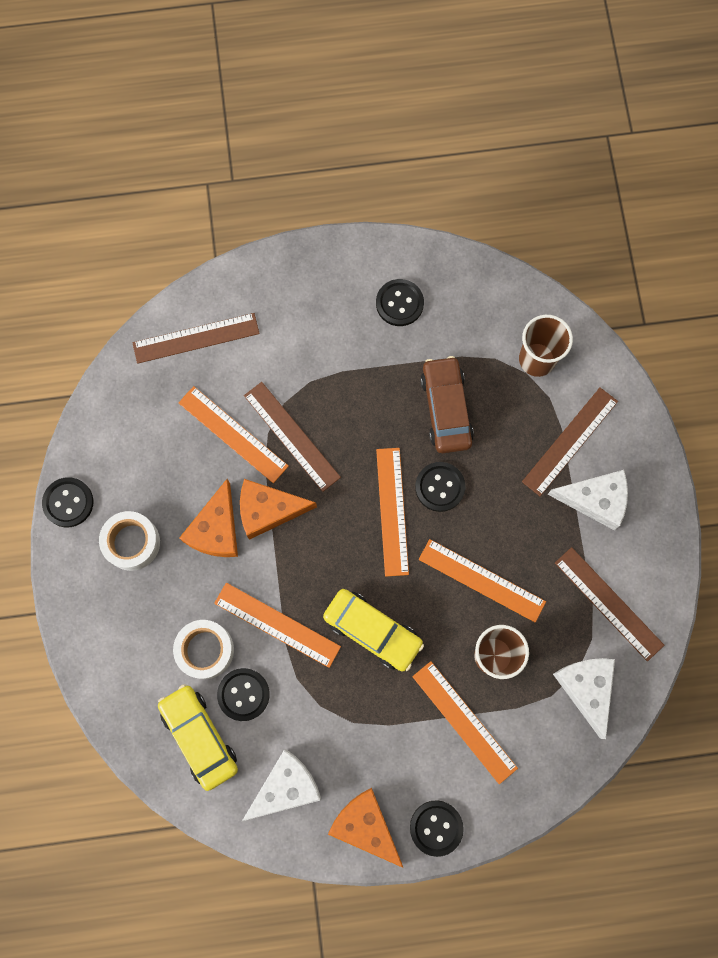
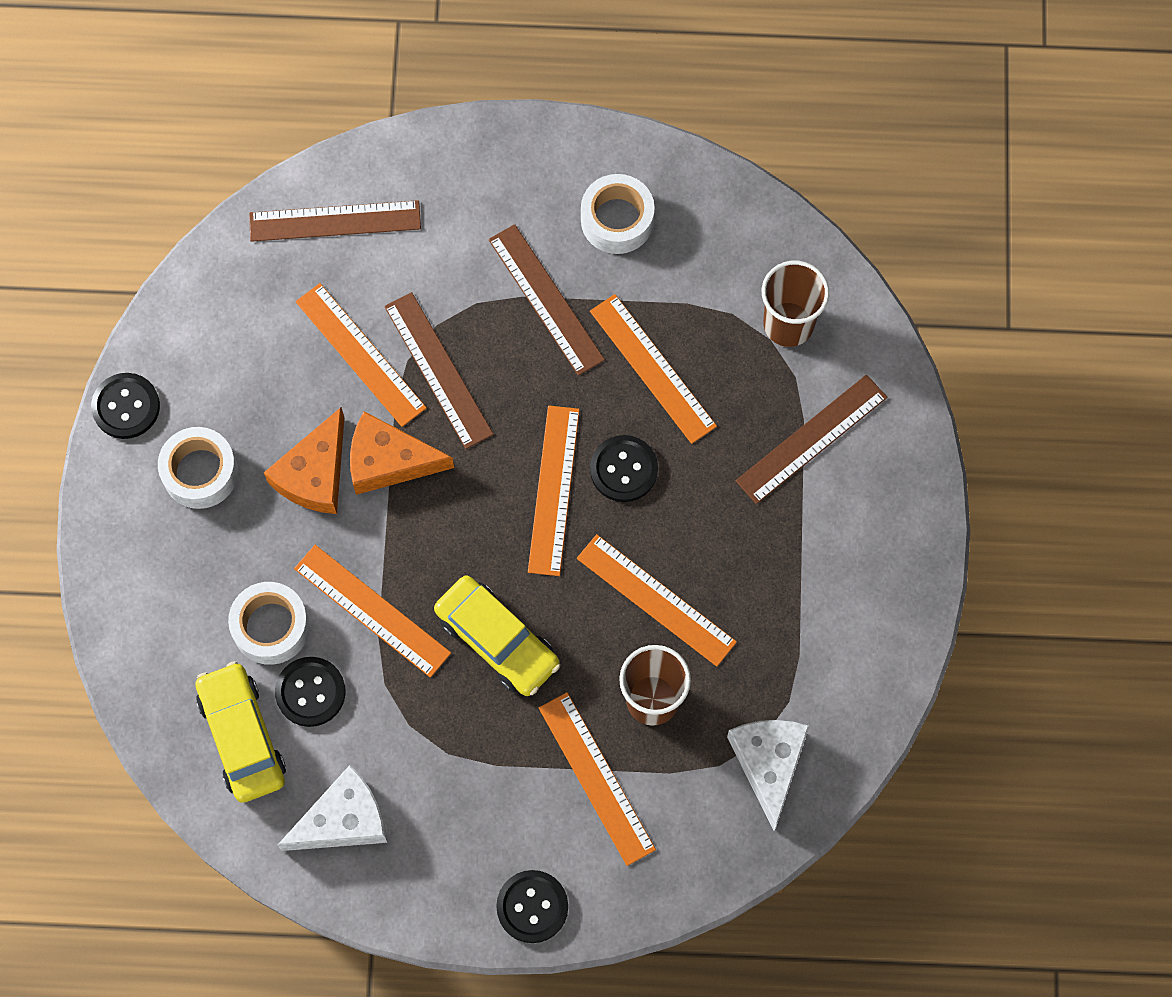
camera: 10 degrees right, 5 degrees down
(365, 826) = (439, 888): orange cheese -> none
(399, 303) = (617, 220): black button -> white tape
(446, 409) = (652, 368): brown car -> orange ruler
(595, 500) = (830, 521): white cheese -> none
(609, 603) = (821, 659): brown ruler -> brown ruler (546, 299)

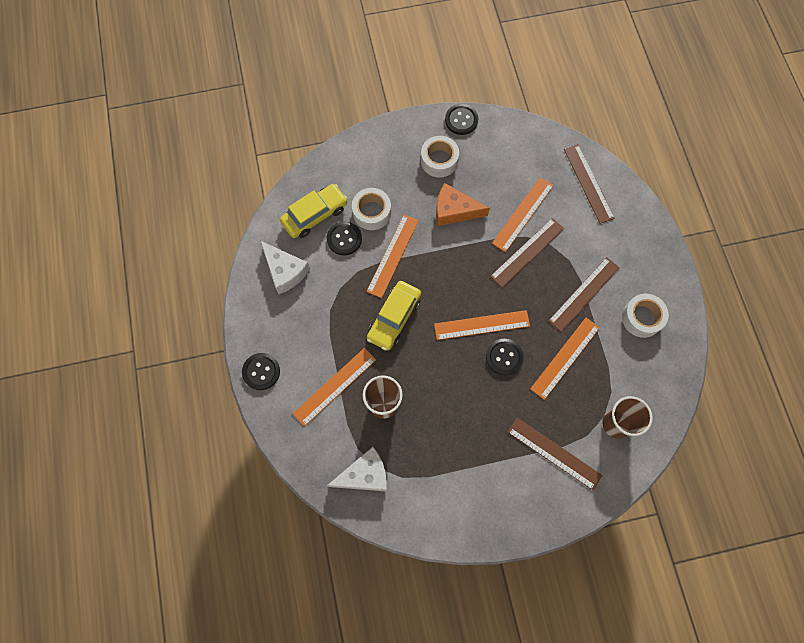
camera: 75 degrees right, 0 degrees up
(389, 461) = (472, 242): orange cheese -> none
(656, 600) = (438, 392): orange ruler -> none

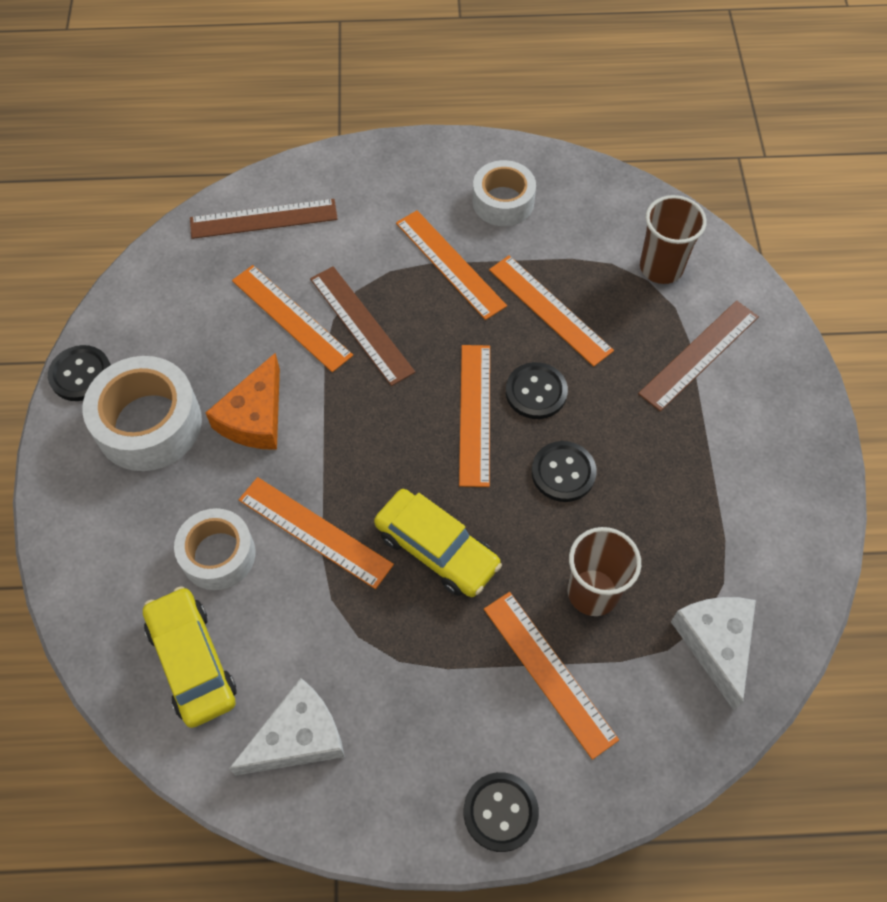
camera: 80 degrees left, 10 degrees down
(344, 239) = (259, 613): black button -> black button (563, 472)
(439, 160) = (149, 424): white tape -> white tape, size x1.51
(584, 294) = (450, 264): brown ruler -> orange ruler

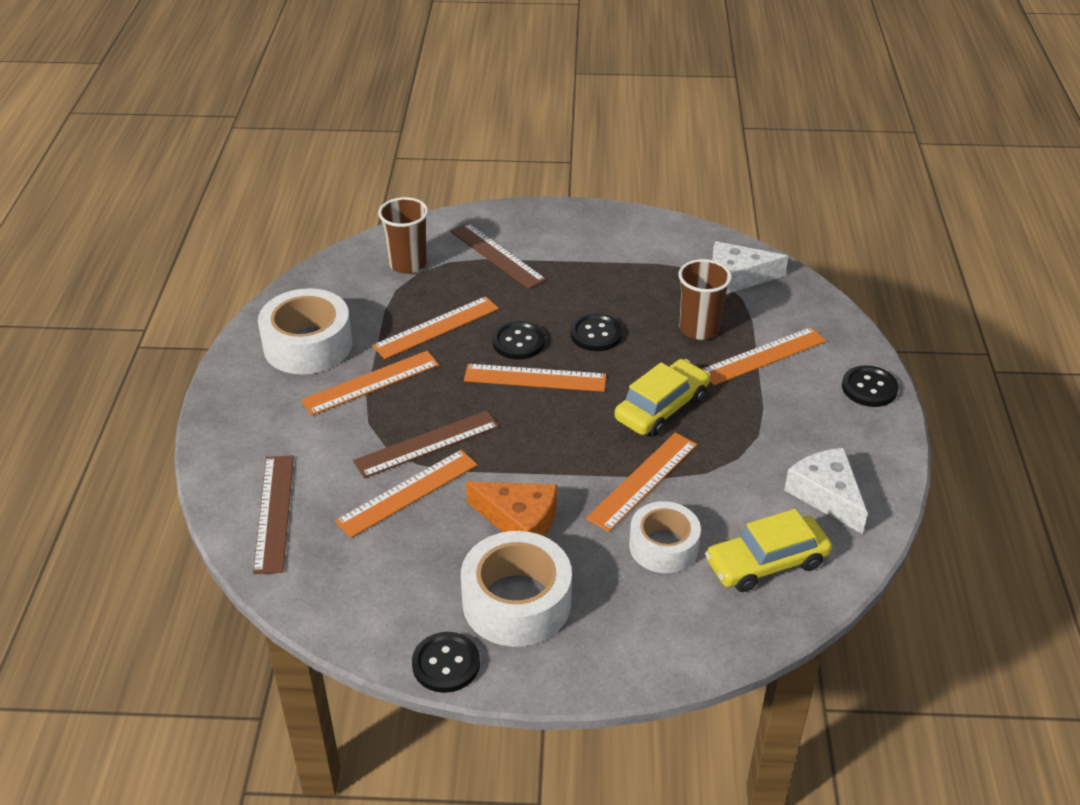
camera: 85 degrees left, 20 degrees down
(503, 202) = (308, 345): white tape -> white tape, size x1.51

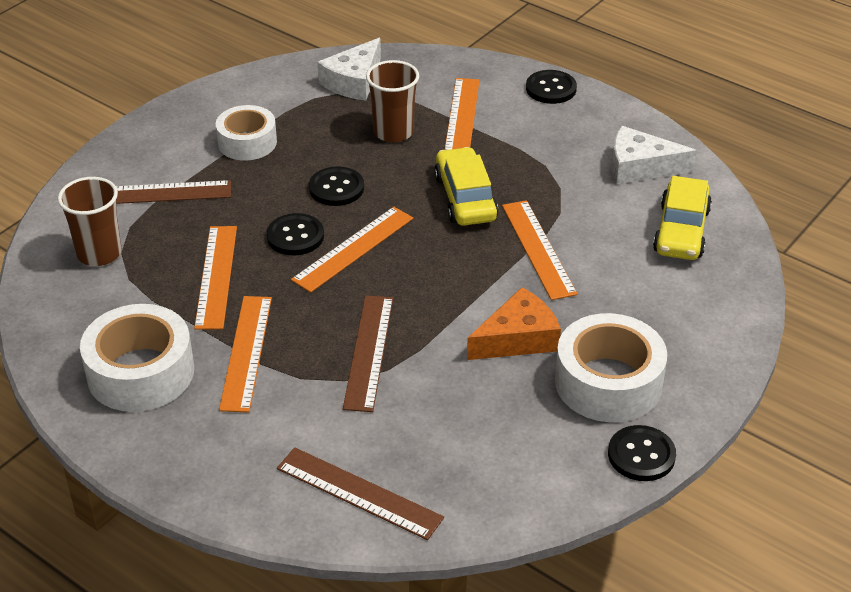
camera: 55 degrees left, 0 degrees up
(408, 493) = (420, 391): orange ruler -> none
(663, 546) = (619, 273): white tape -> white tape (247, 142)

